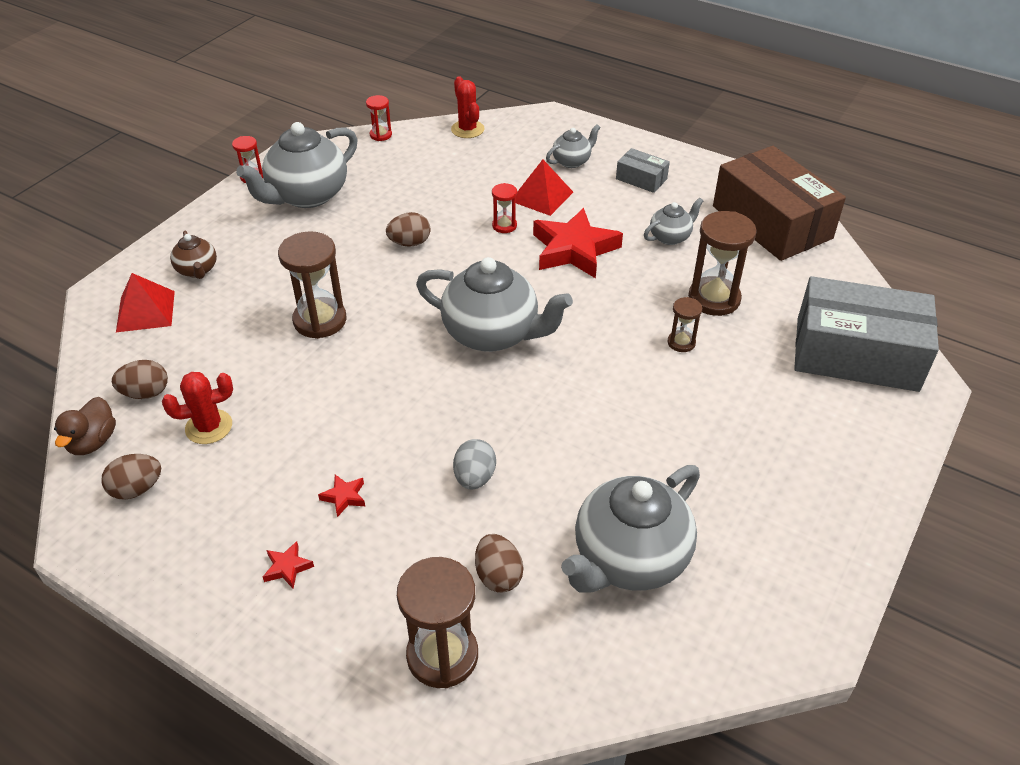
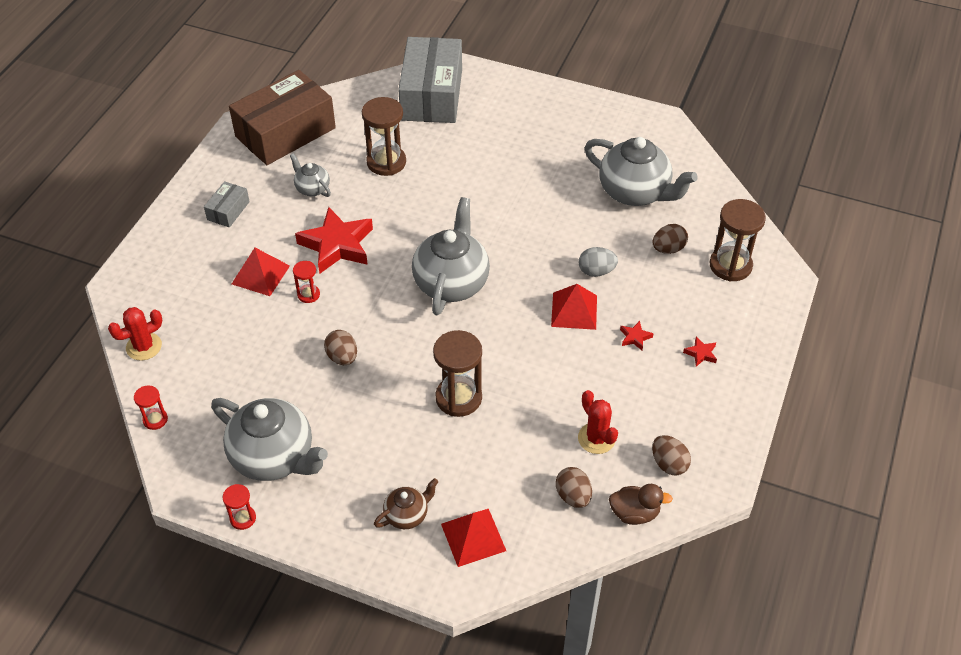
camera: 100 degrees left, 5 degrees up
(412, 441) = (574, 310): none -> red pyramid
(572, 161) = (201, 259): grey teapot -> none
(681, 342) = (438, 178): brown hourglass -> none

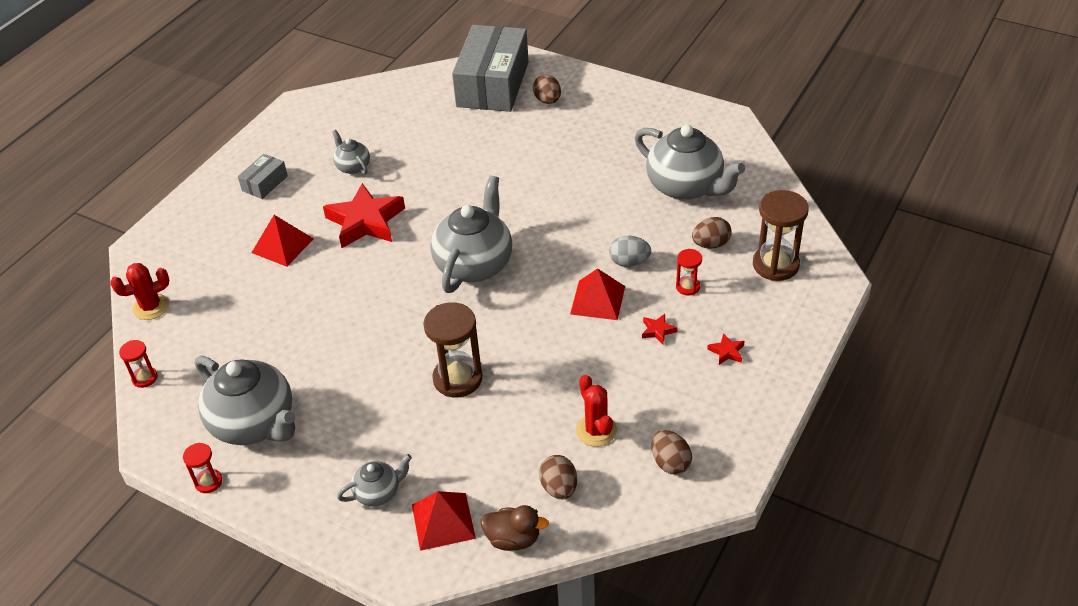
camera: 10 degrees right, 5 degrees down
(285, 132) = (338, 113): brown box -> none
(308, 294) = (326, 267): red hourglass -> red hourglass (687, 287)
(342, 357) = (346, 330): brown egg -> brown egg (547, 100)
(386, 162) = (433, 145): brown hourglass -> none
(407, 515) = (378, 492): brown teapot -> grey teapot
(634, 513) = (622, 511): brown duck -> brown duck (513, 539)

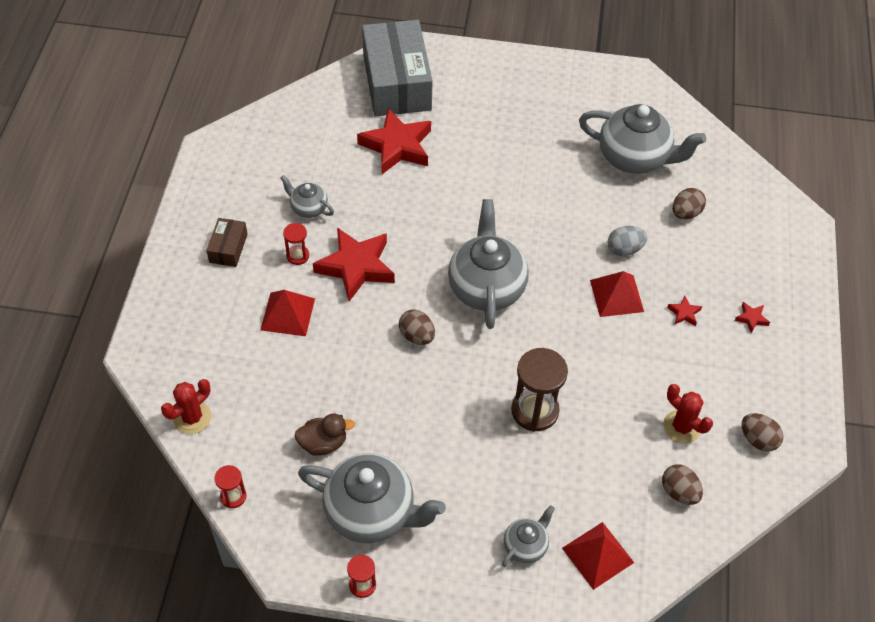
camera: 25 degrees left, 10 degrees up
(265, 183) = (228, 248): grey box -> brown box
(462, 134) = (397, 146): none -> red star
(513, 539) = (666, 553): brown duck -> brown duck (323, 443)
(547, 100) = (460, 90): brown egg -> brown egg (417, 336)
(687, 287) = (687, 262): red hourglass -> red hourglass (298, 256)
(775, 265) = (750, 220): brown hourglass -> none

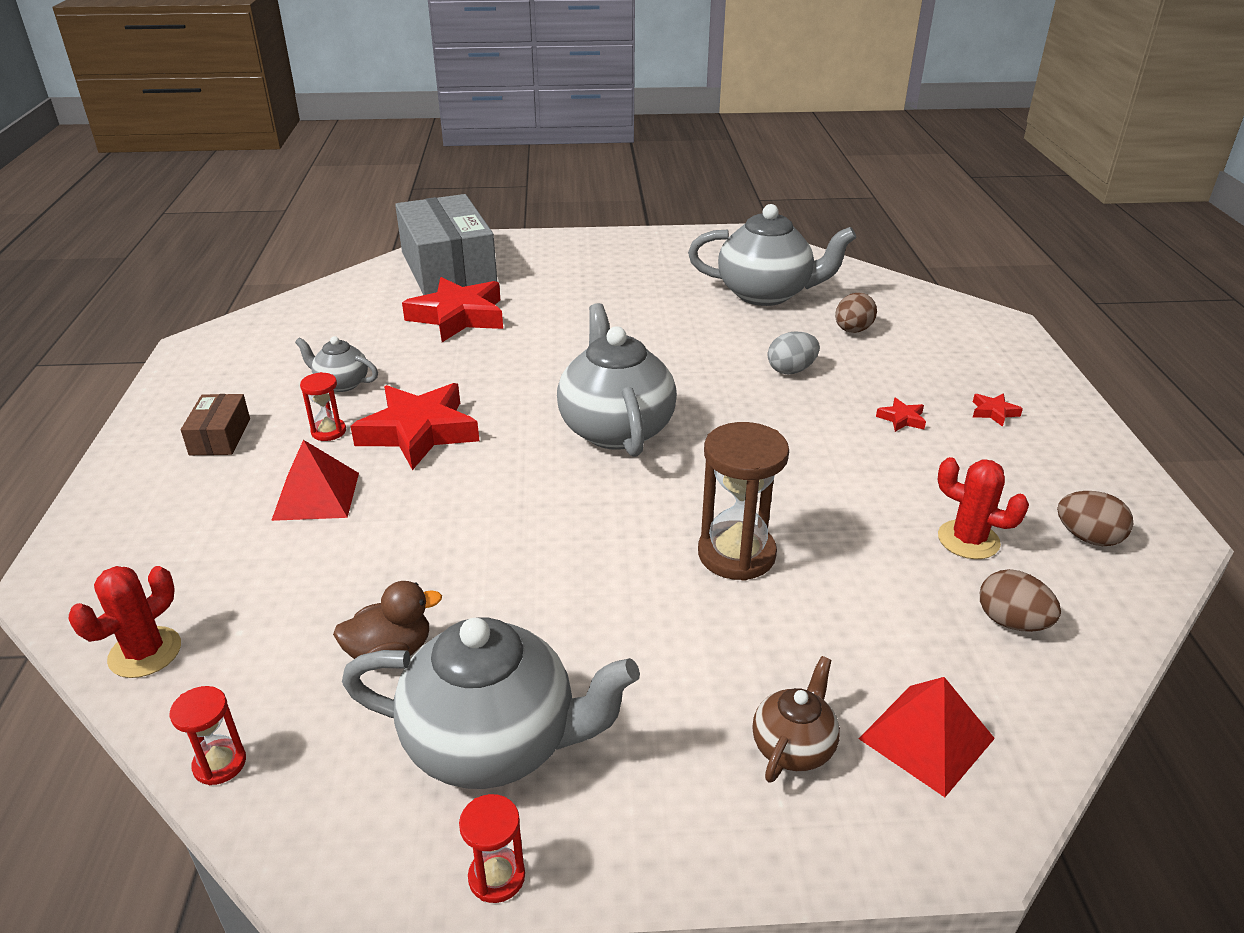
camera: 10 degrees left, 20 degrees down
(417, 336) = (525, 493): brown egg -> none
(526, 545) = (793, 746): grey teapot -> brown teapot
(616, 295) = (802, 414): red pyramid -> none

